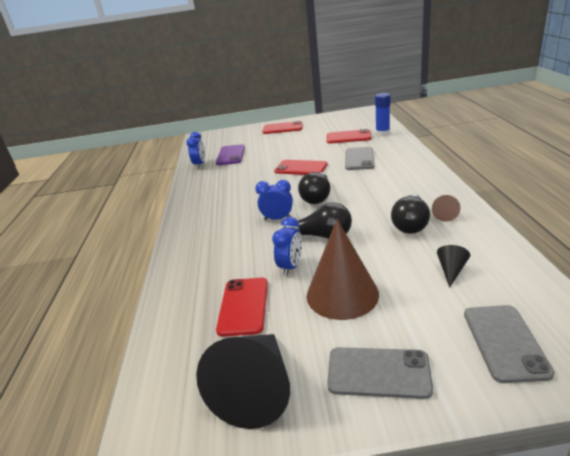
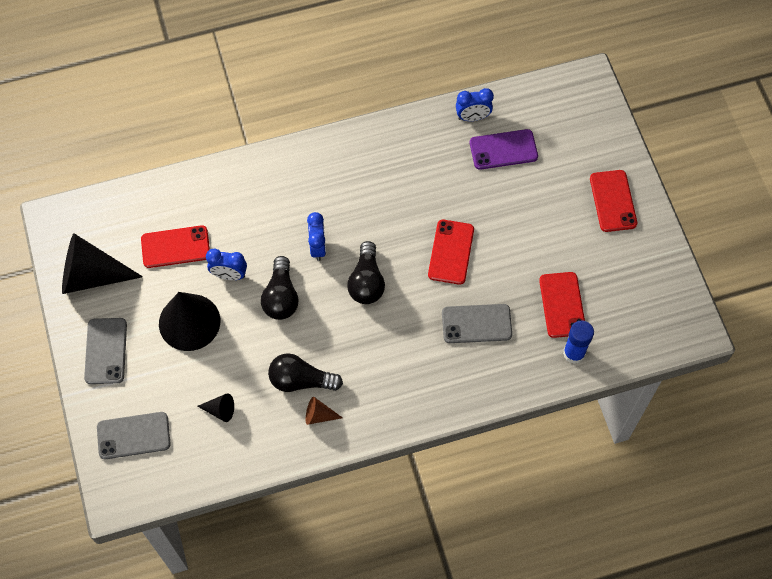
camera: 75 degrees right, 35 degrees up
(317, 197) = (366, 282): black light bulb -> black light bulb turned 90 degrees counterclockwise
(342, 294) = (189, 322): brown cone -> black cone

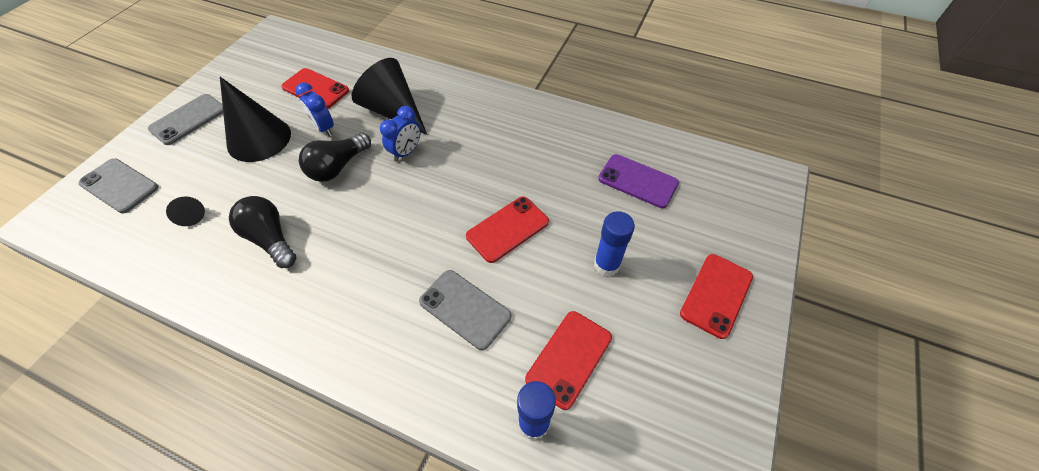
camera: 40 degrees right, 10 degrees down
(92, 275) = (247, 72): black cone -> black cone (393, 111)
(319, 415) = (246, 279): brown cone -> none
(366, 282) = (412, 202): black light bulb -> none
(472, 117) = (632, 142): blue clock -> none
(534, 229) = (606, 264): none -> blue glue stick

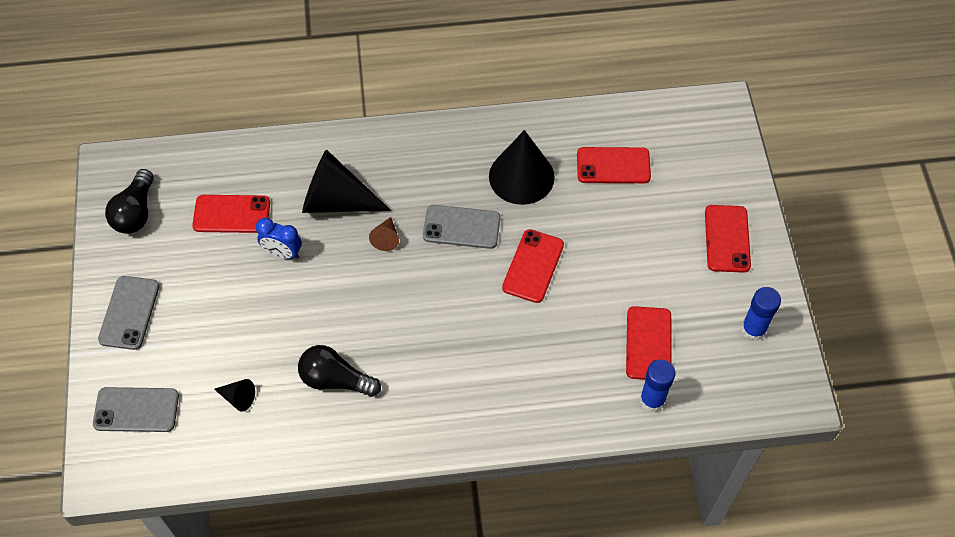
camera: 30 degrees left, 5 degrees up
(259, 139) = (227, 296): black cone -> black cone (521, 176)
(338, 167) = (334, 285): black light bulb -> black light bulb (135, 212)
(406, 152) = (386, 238): blue clock -> brown cone
(465, 309) = (546, 349): grey phone -> grey phone (461, 227)
(606, 264) = (632, 256): blue glue stick -> blue glue stick (753, 329)
(637, 181) = (613, 166): purple phone -> red phone

